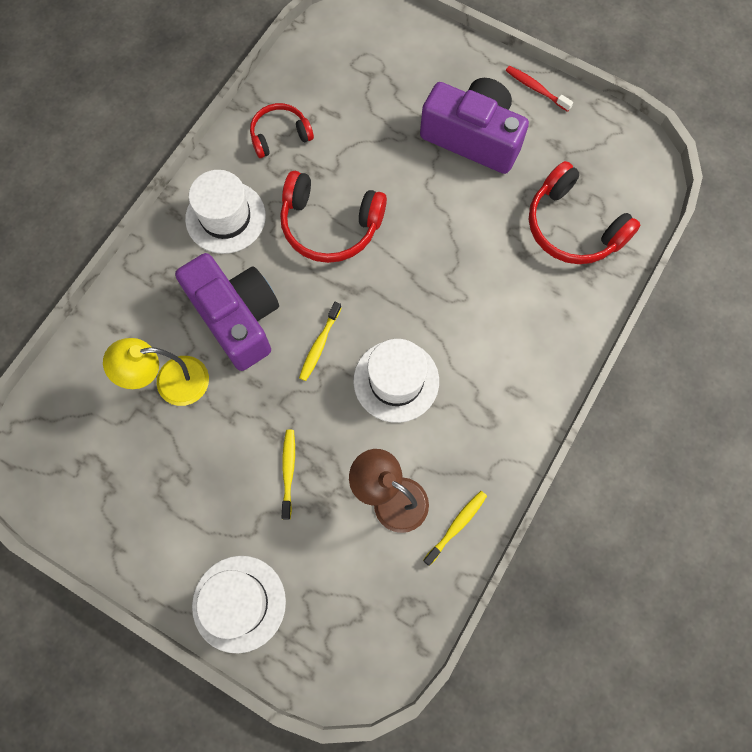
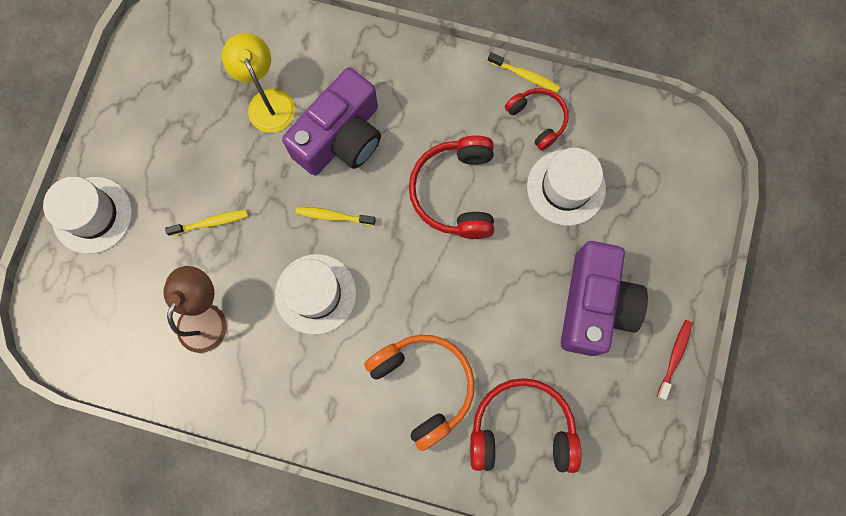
camera: 75 degrees right, 5 degrees up
(225, 217) = (437, 97): white hat -> white hat (566, 187)
(456, 526) = (193, 381): yellow toothbrush -> yellow toothbrush (525, 76)
(513, 301) = (424, 385): none -> orange headphones
(572, 227) = (521, 429): red headphones -> red headphones turned 60 degrees clockwise

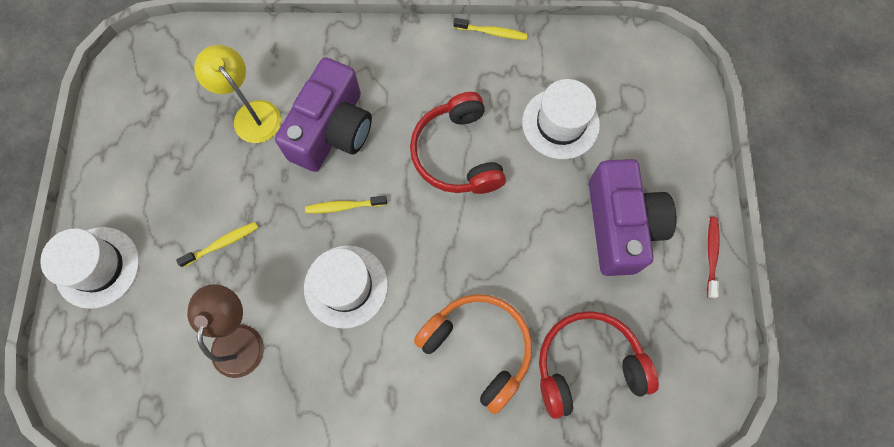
camera: 15 degrees left, 5 degrees down
(538, 119) = (515, 68): red headphones -> none

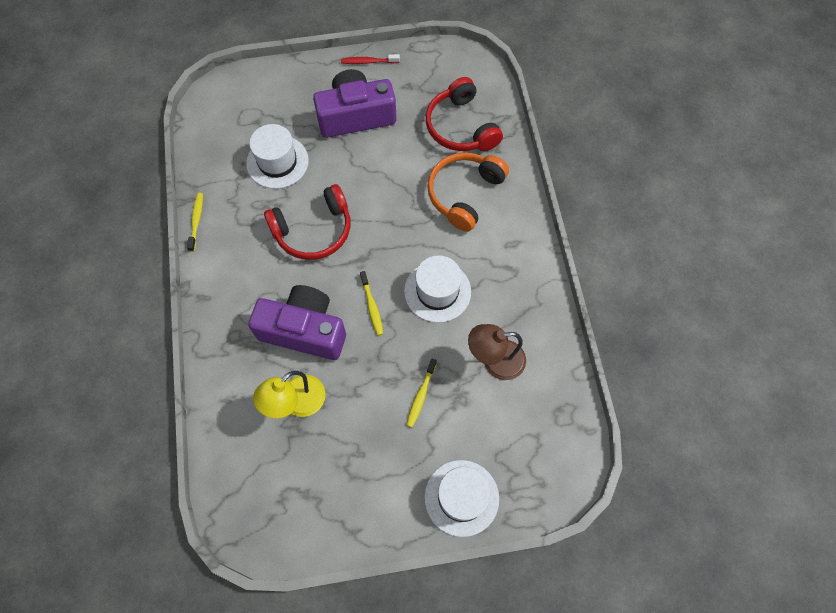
camera: 100 degrees left, 5 degrees down
(222, 243) = (421, 395): yellow toothbrush -> yellow toothbrush turned 120 degrees counterclockwise

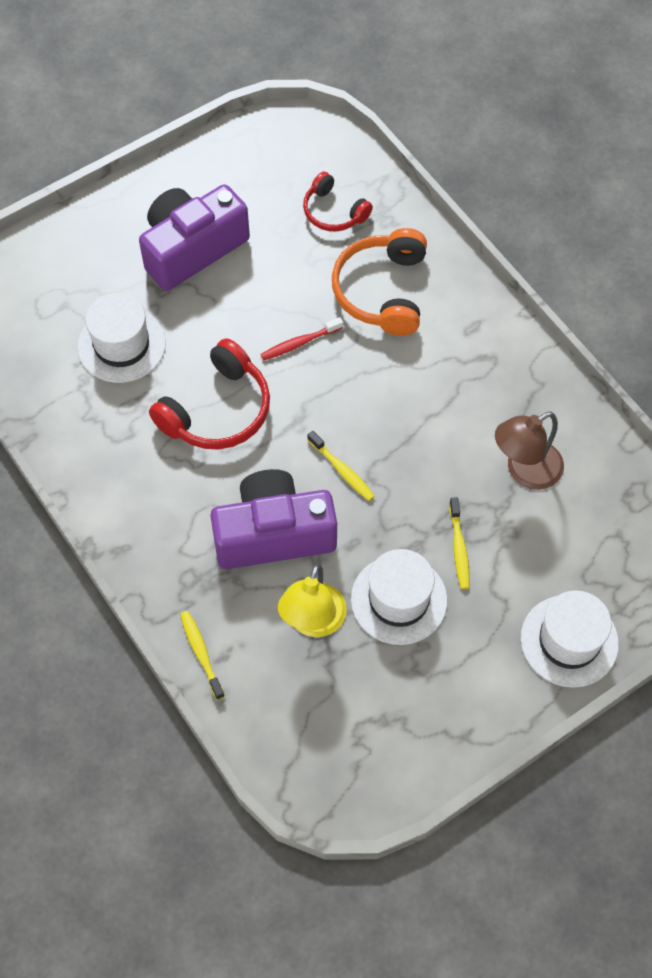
camera: 25 degrees left, 5 degrees down
(196, 221) = (56, 460): yellow toothbrush -> yellow toothbrush (201, 653)
(368, 62) = (170, 175): red toothbrush -> red toothbrush (299, 343)
(437, 291) = (412, 419): white hat -> white hat (399, 599)
(460, 127) = (333, 212): red headphones -> red headphones, size x0.62

